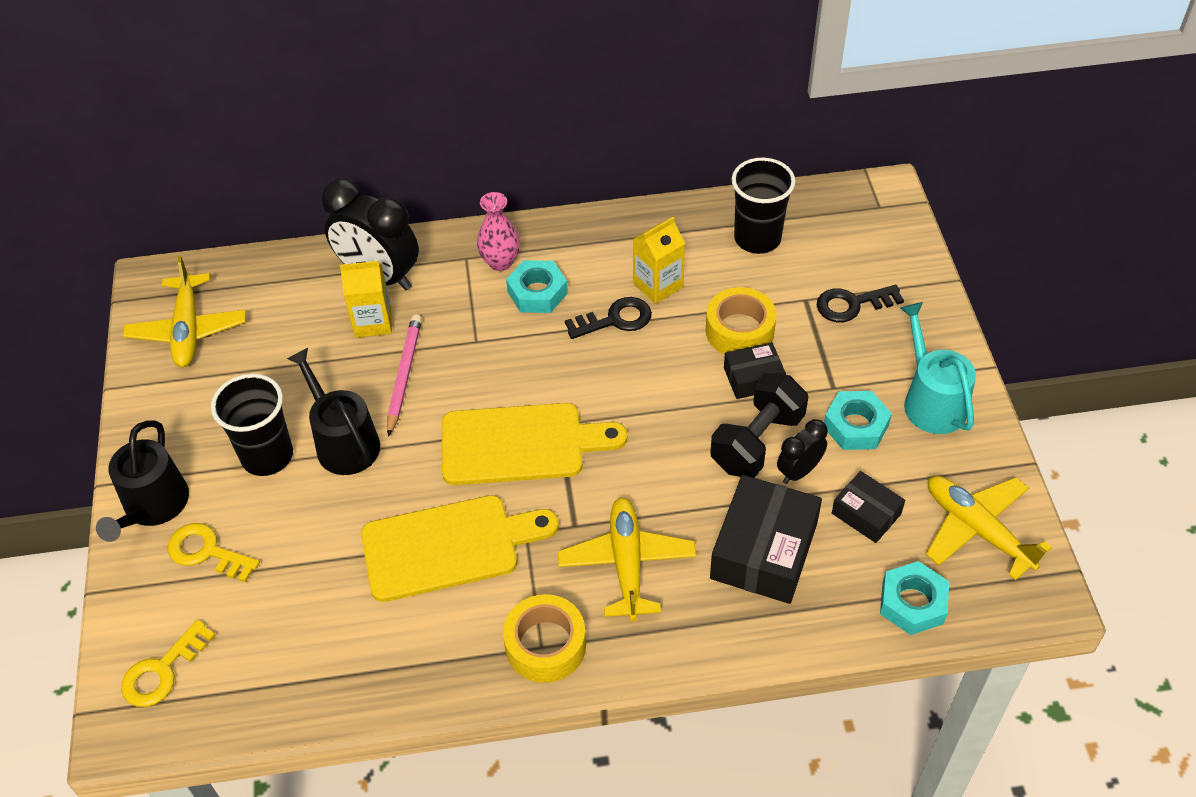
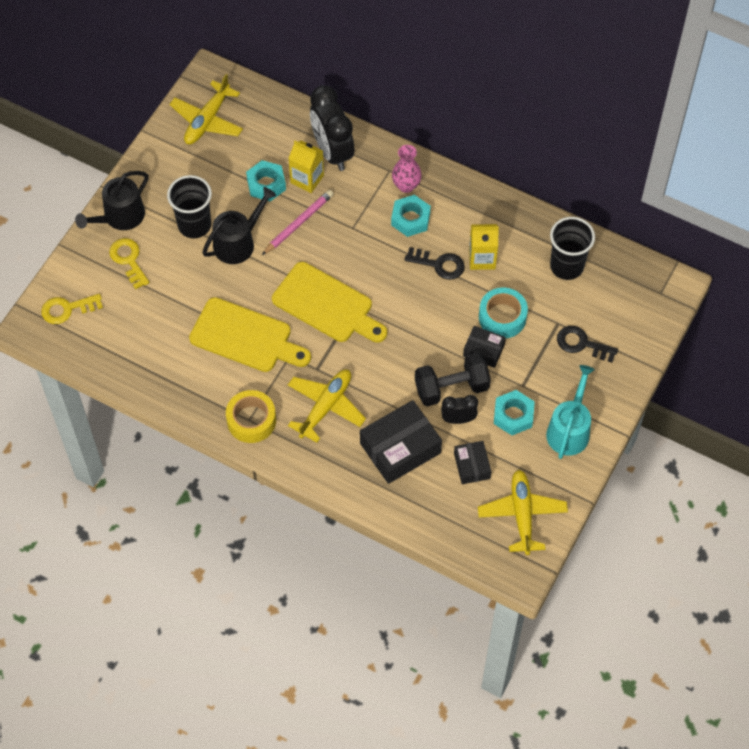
camera: 35 degrees right, 10 degrees up
(343, 442) = (238, 243): black watering can -> black watering can turned 45 degrees clockwise
(739, 331) = (502, 317): yellow tape -> turquoise tape
(912, 603) = (450, 527): turquoise nut -> turquoise nut (266, 184)

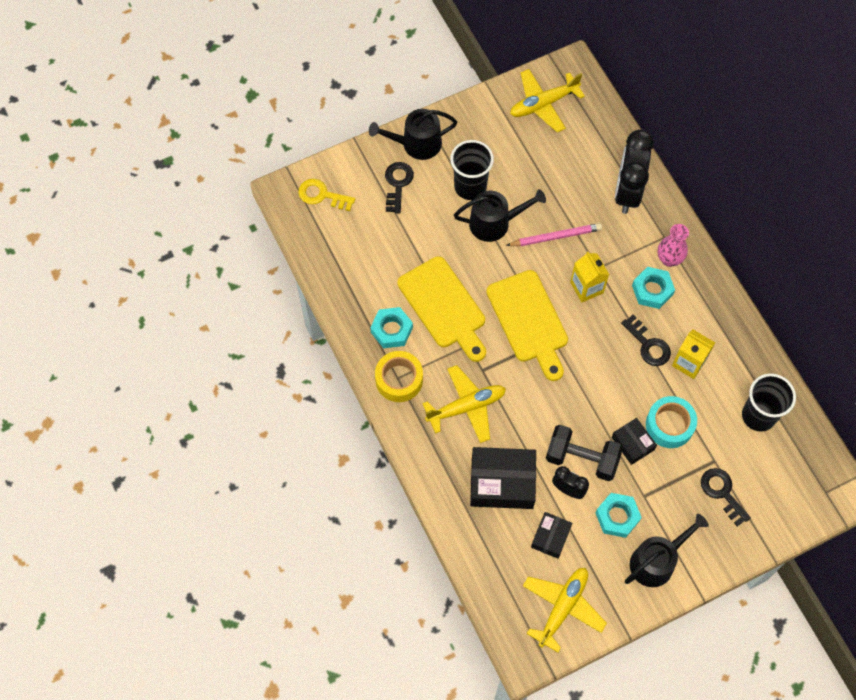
camera: 35 degrees right, 5 degrees up
(128, 260) = (398, 184): yellow key -> black key
(266, 184) = (553, 187): turquoise nut -> turquoise nut (391, 330)
(307, 179) = (589, 203): yellow carton -> yellow carton (586, 287)
(569, 430) = (656, 561): turquoise watering can -> black watering can

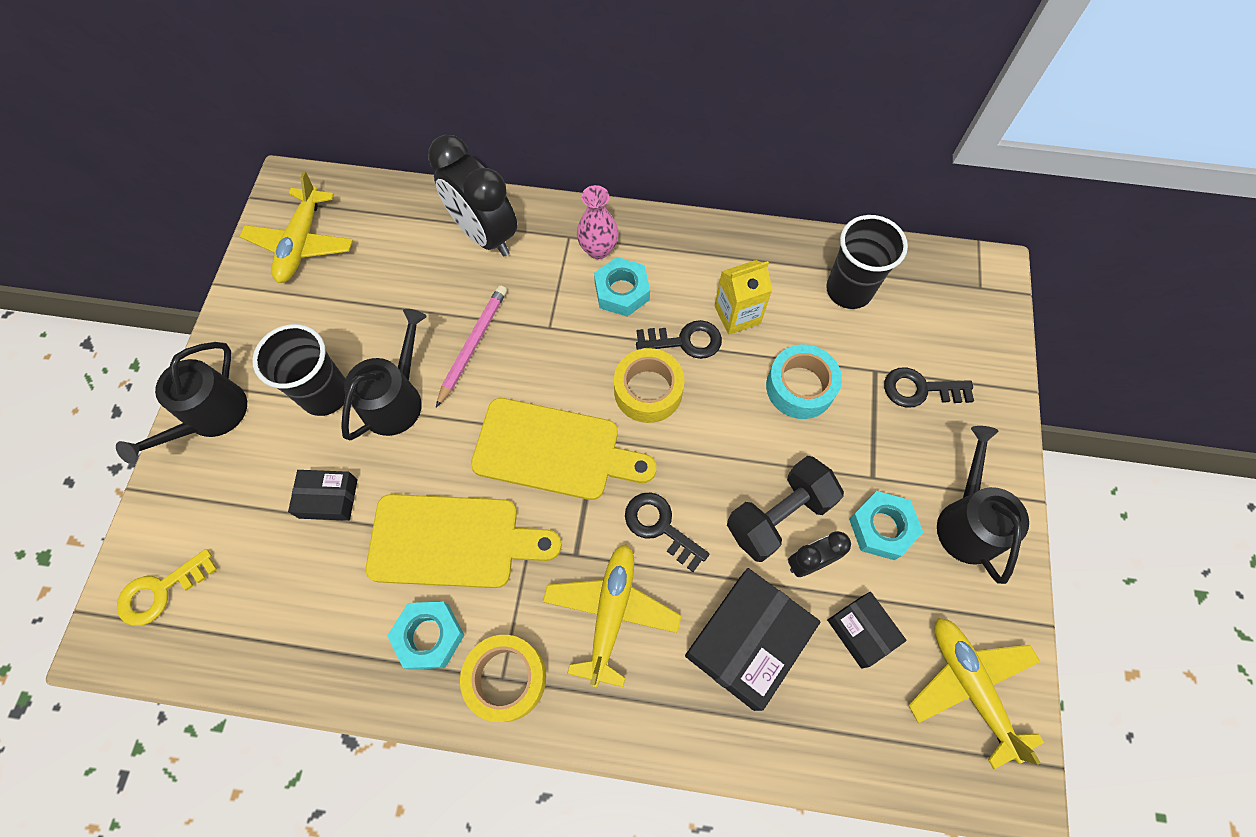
camera: 55 degrees left, 0 degrees up
(398, 184) = (240, 478): black key -> black key (660, 526)
(586, 287) = (563, 356): yellow carton -> none
(601, 345) = (648, 391): none -> yellow tape
(632, 443) = (797, 443): black box -> black box (328, 498)

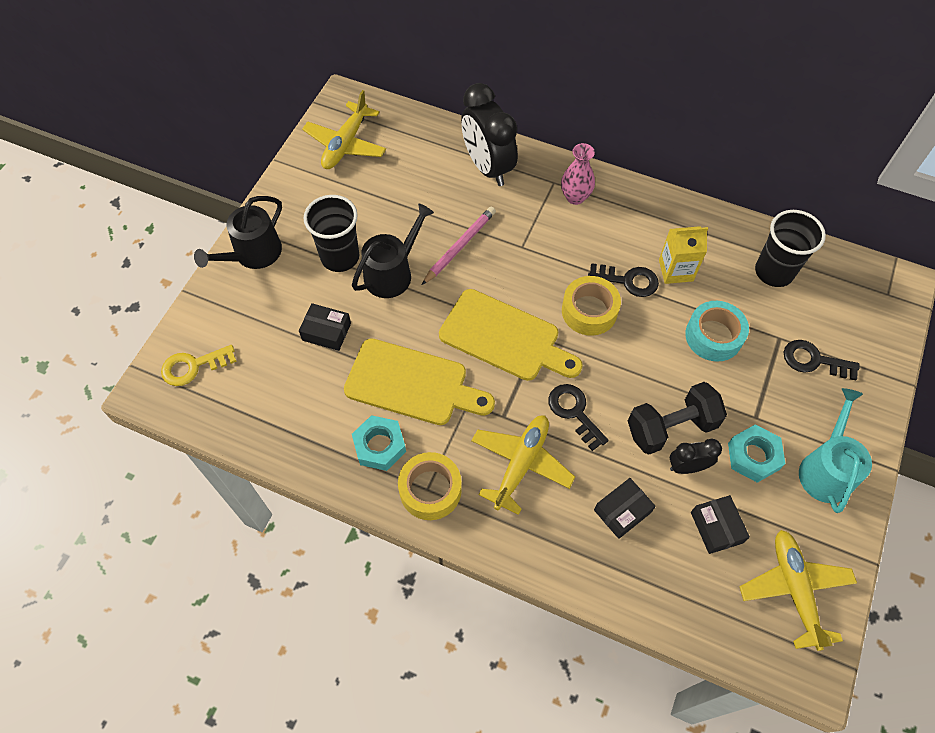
camera: 15 degrees right, 5 degrees down
(622, 291) = (586, 232): turquoise nut -> none
(747, 641) = (622, 511): black box -> black box, size x0.55
(967, 522) = (826, 469): black watering can -> turquoise watering can

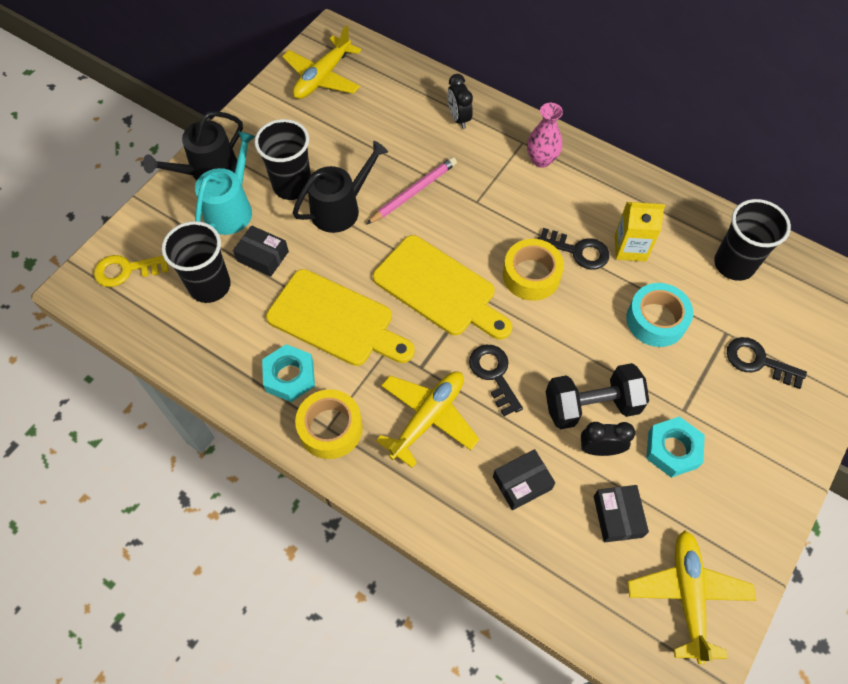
camera: 10 degrees right, 0 degrees up
(281, 369) = (210, 286): none -> black cup
(488, 167) = (459, 118): black clock -> black clock, size x0.52
(826, 469) = (748, 476): turquoise watering can -> turquoise watering can (231, 209)

